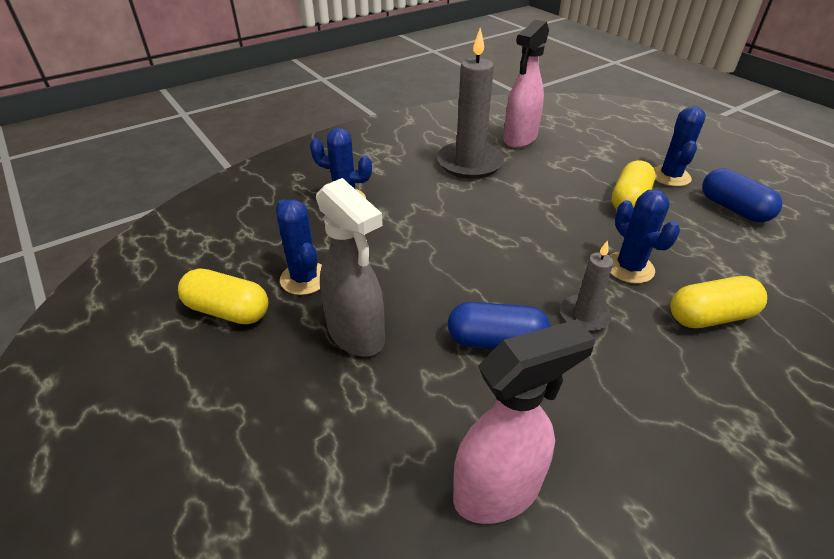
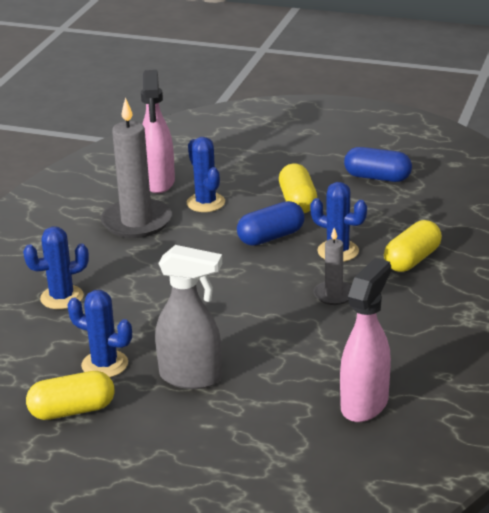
camera: 35 degrees left, 10 degrees down
(496, 341) = (291, 336): blue capsule -> blue capsule (271, 237)
(670, 176) = (313, 169): blue cactus -> blue cactus (206, 203)

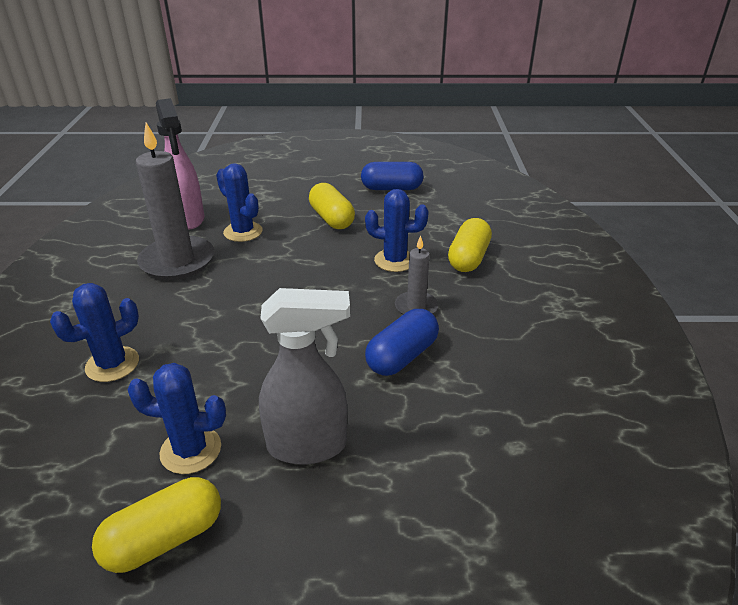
camera: 20 degrees left, 5 degrees up
(271, 237) = (322, 256): blue capsule -> blue capsule (402, 356)
(365, 404) = (526, 438): pink spray bottle -> none

